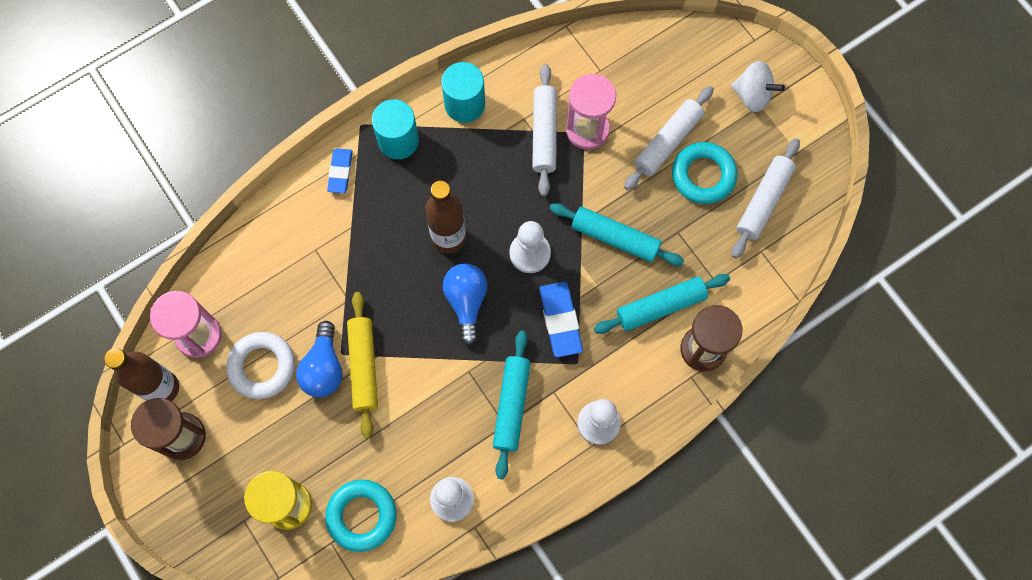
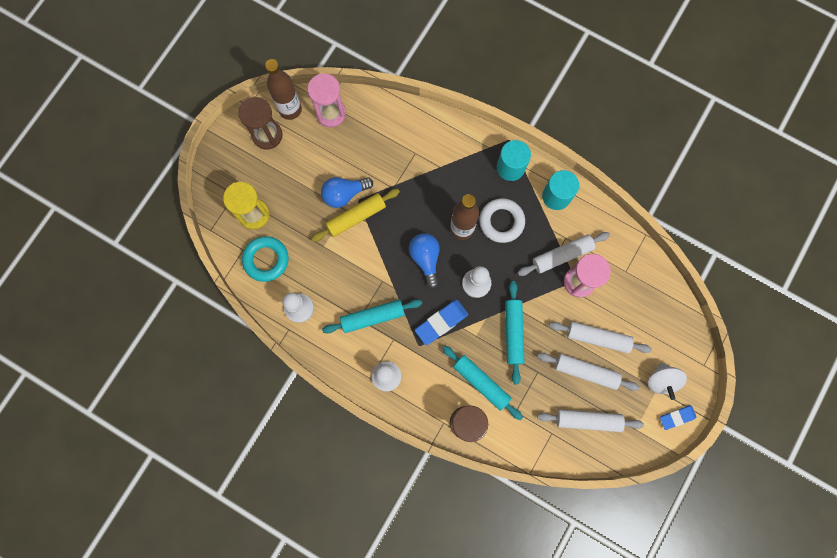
camera: 65 degrees right, 5 degrees up
(262, 367) = (329, 159): white ring -> white ring (501, 222)
(340, 172) = (472, 143): blue eraser -> blue eraser (676, 417)
(466, 302) = (425, 259): blue light bulb -> blue light bulb turned 75 degrees counterclockwise
(703, 175) = (585, 372): turquoise ring -> white rolling pin

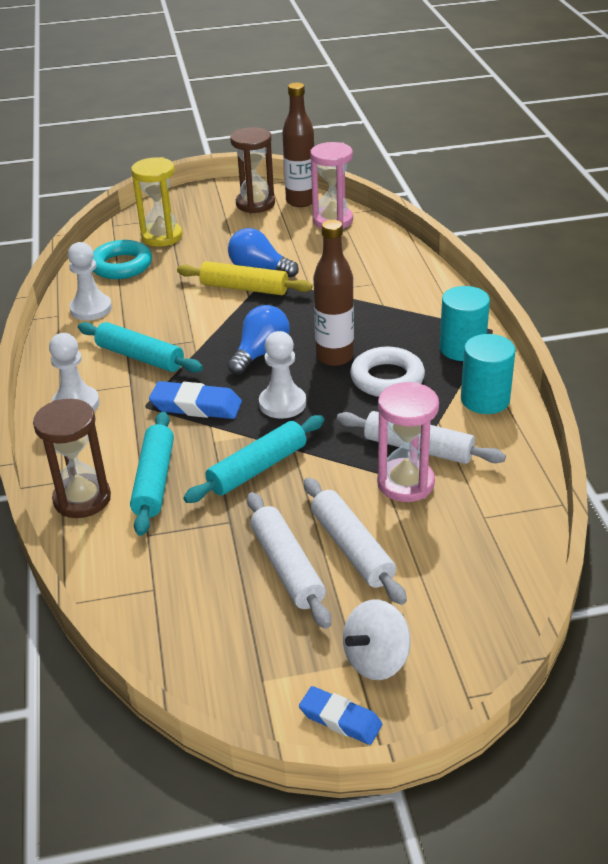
camera: 50 degrees right, 40 degrees down
(588, 420) = (215, 615): white rolling pin -> none

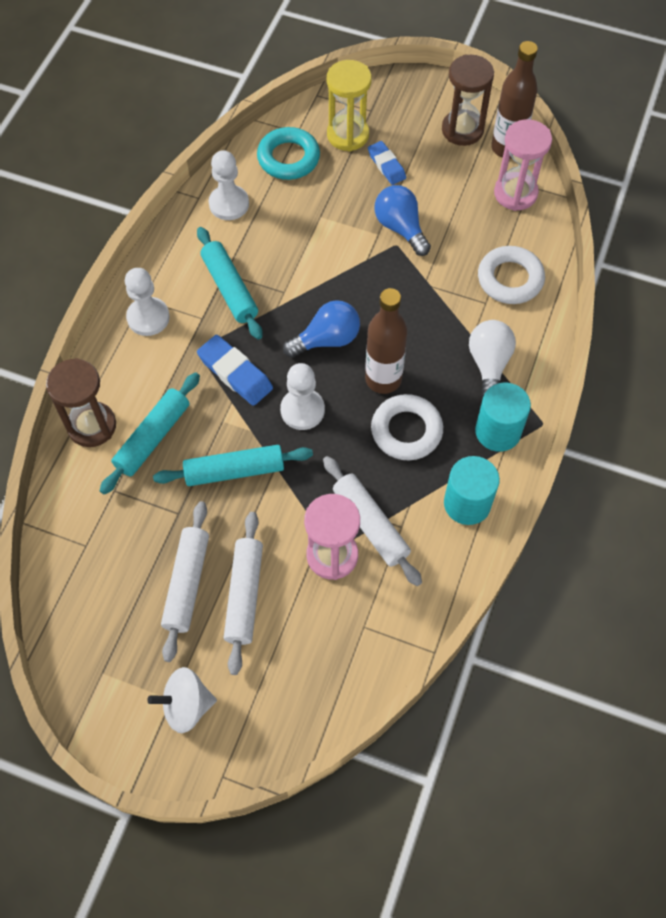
camera: 30 degrees right, 25 degrees up
(244, 288) = (370, 247): yellow rolling pin -> none
(340, 719) = (128, 738): blue eraser -> blue eraser (386, 165)
(378, 264) = (510, 279): none -> white ring
(413, 315) = (489, 364): none -> white light bulb

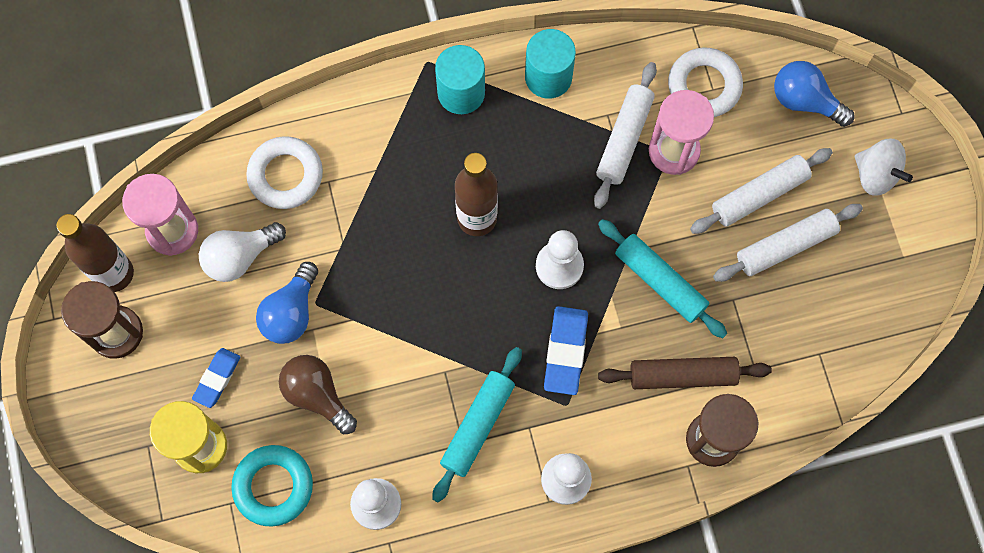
camera: 125 degrees left, 10 degrees up
(153, 437) = (682, 375): turquoise rolling pin -> brown rolling pin
(327, 339) = (470, 295): blue light bulb -> blue light bulb (805, 101)
(329, 212) = (317, 395): none -> brown light bulb
(406, 431) = (515, 166): white ring -> white ring (704, 86)
(489, 364) = (396, 139): white light bulb -> white light bulb (240, 257)

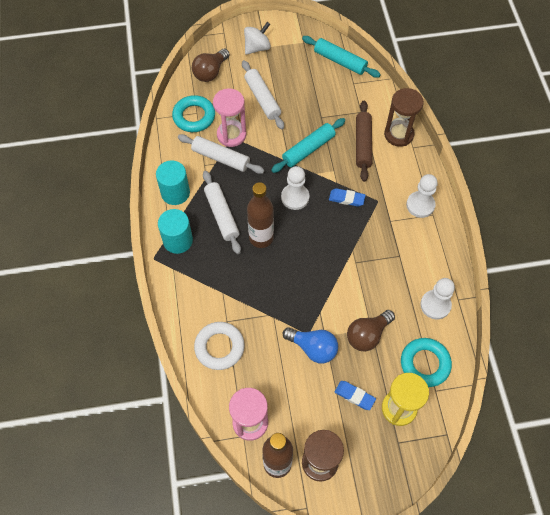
camera: 85 degrees left, 10 degrees down
(240, 257) = (273, 378): white light bulb -> none
(477, 426) = (389, 247): turquoise rolling pin -> turquoise rolling pin (340, 61)
(565, 352) = (346, 199): blue eraser -> blue eraser, size x0.67
(704, 86) = (194, 116): white ring -> turquoise ring
(785, 246) = (293, 90): white rolling pin -> white rolling pin (222, 215)
(805, 101) = (210, 72): blue light bulb -> brown light bulb

